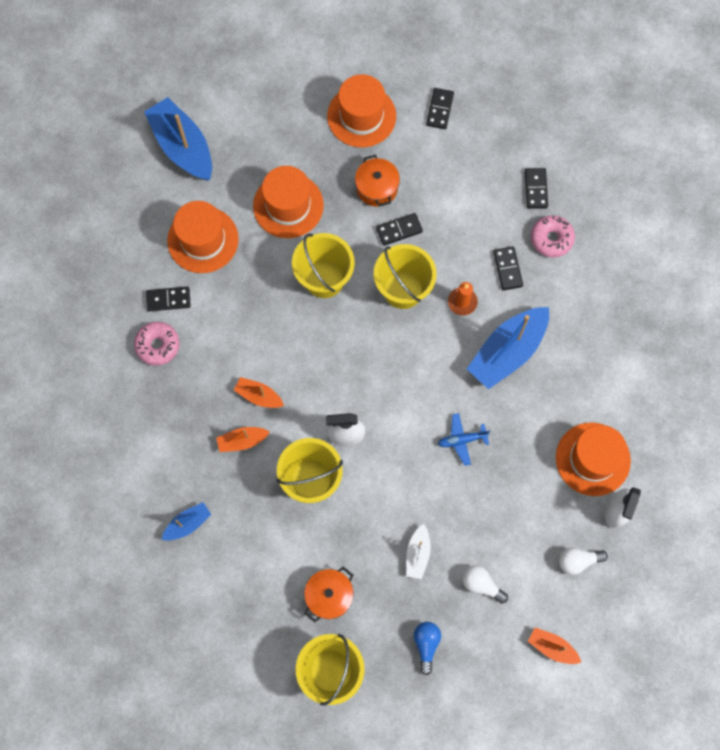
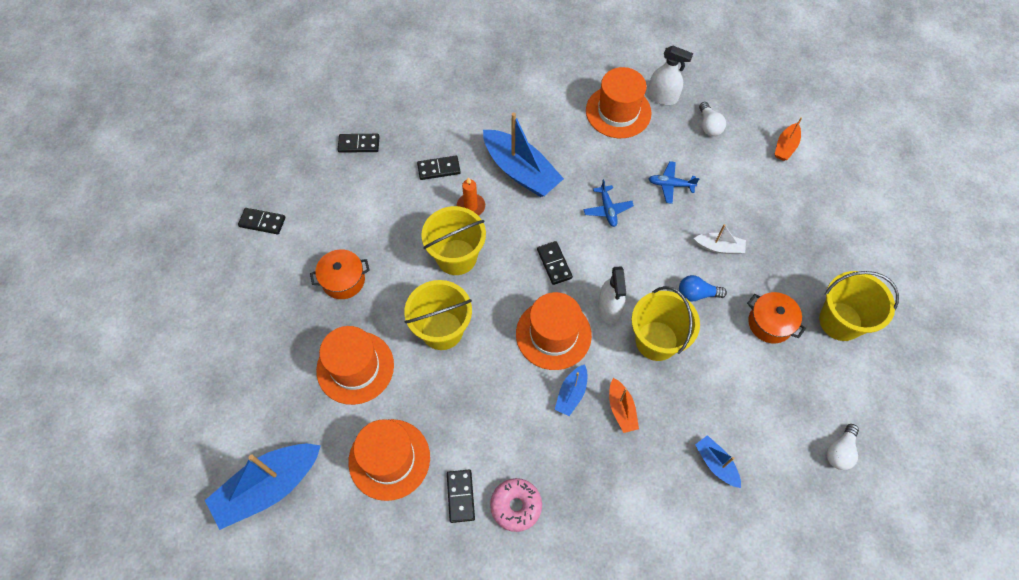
camera: 90 degrees left, 10 degrees down
(259, 396) = (571, 393): orange boat -> blue boat
(361, 116) = (258, 295): orange hat -> orange hat (553, 334)
(399, 230) = (392, 260): black domino -> black domino (554, 264)
(426, 644) = (801, 241): blue light bulb -> blue light bulb (697, 294)
(481, 584) = (740, 197): white light bulb -> white light bulb (839, 451)
(495, 509) = (670, 185): none -> blue plane
(551, 239) = (410, 134): pink donut -> none

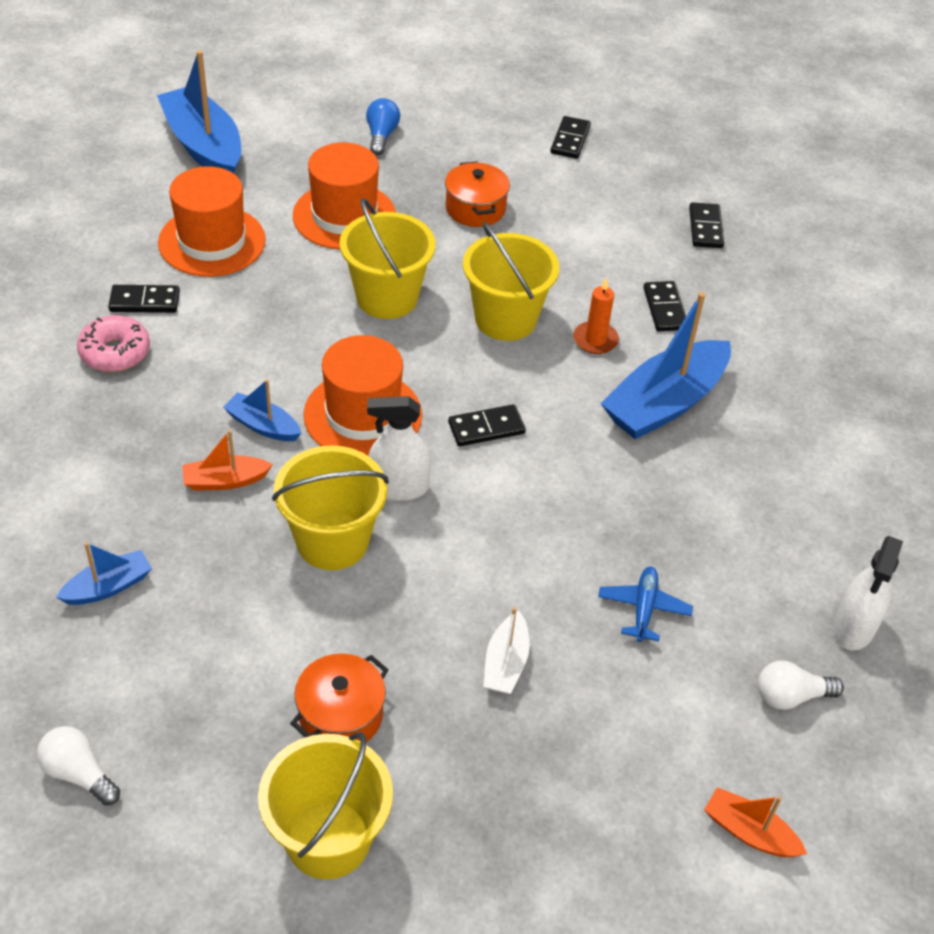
camera: 90 degrees right, 15 degrees down
(607, 209) = (589, 508): blue plane -> none
(618, 112) = (808, 551): orange hat -> none
(697, 294) = (412, 612): blue light bulb -> blue light bulb (381, 136)

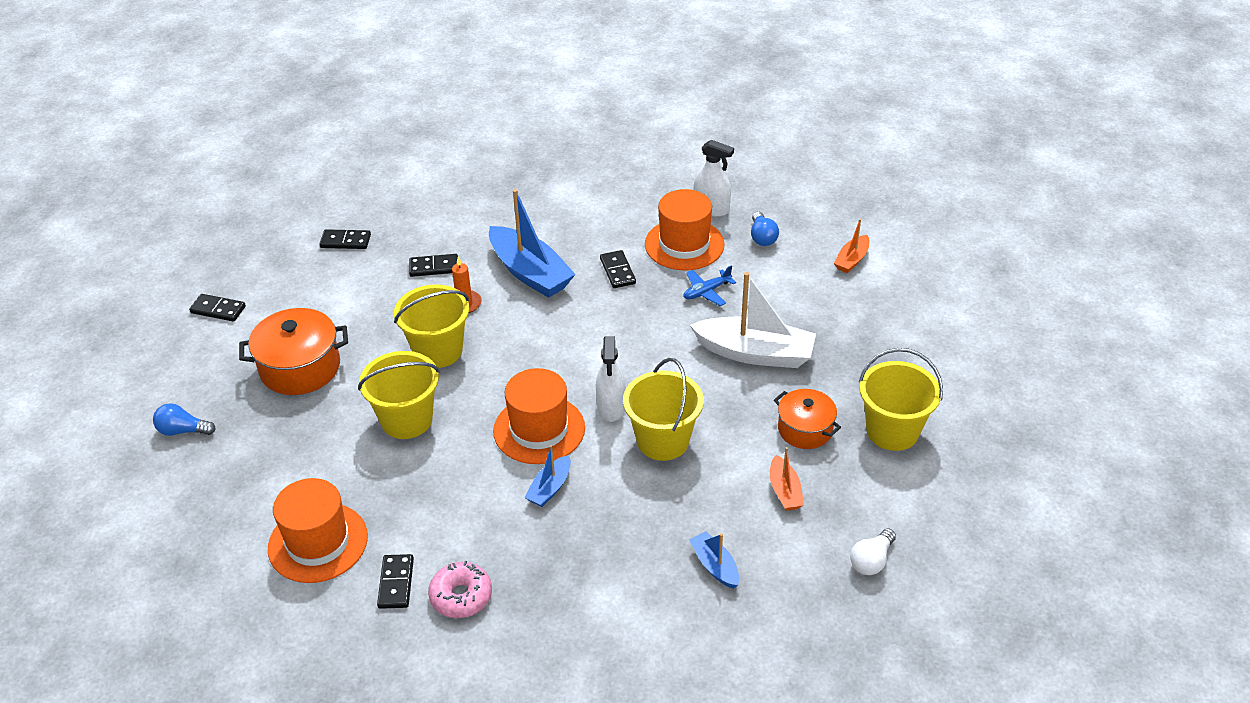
camera: 85 degrees left, 5 degrees down
(204, 146) = (169, 563): blue boat -> none
(225, 481) = (608, 506): orange boat -> orange boat (784, 491)
(344, 216) = (296, 451): orange hat -> orange hat (684, 244)
(475, 208) = (300, 368): orange pot -> orange pot, size x1.55
(486, 428) = (553, 362): black domino -> black domino (617, 271)
(505, 663) = (755, 353): white boat -> white boat, size x2.00
(643, 608) = (706, 291): blue plane -> blue plane turned 45 degrees counterclockwise
(790, 696) = (762, 237): white light bulb -> blue light bulb

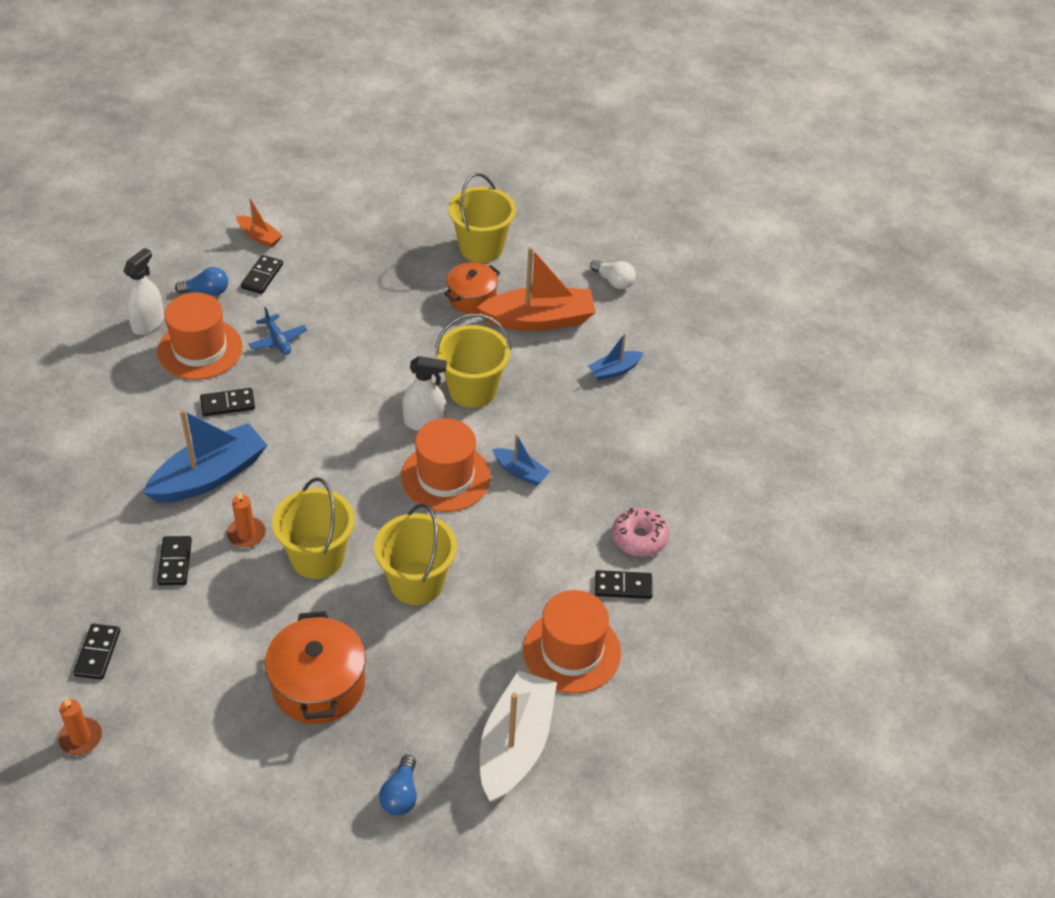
camera: 90 degrees left, 5 degrees up
(218, 310) = (194, 783): black domino -> black domino (262, 276)
(269, 246) = (80, 738): none -> orange candle
(755, 353) = (372, 317): white boat -> white boat (515, 745)
(784, 491) = (539, 320): orange boat -> orange boat, size x2.00

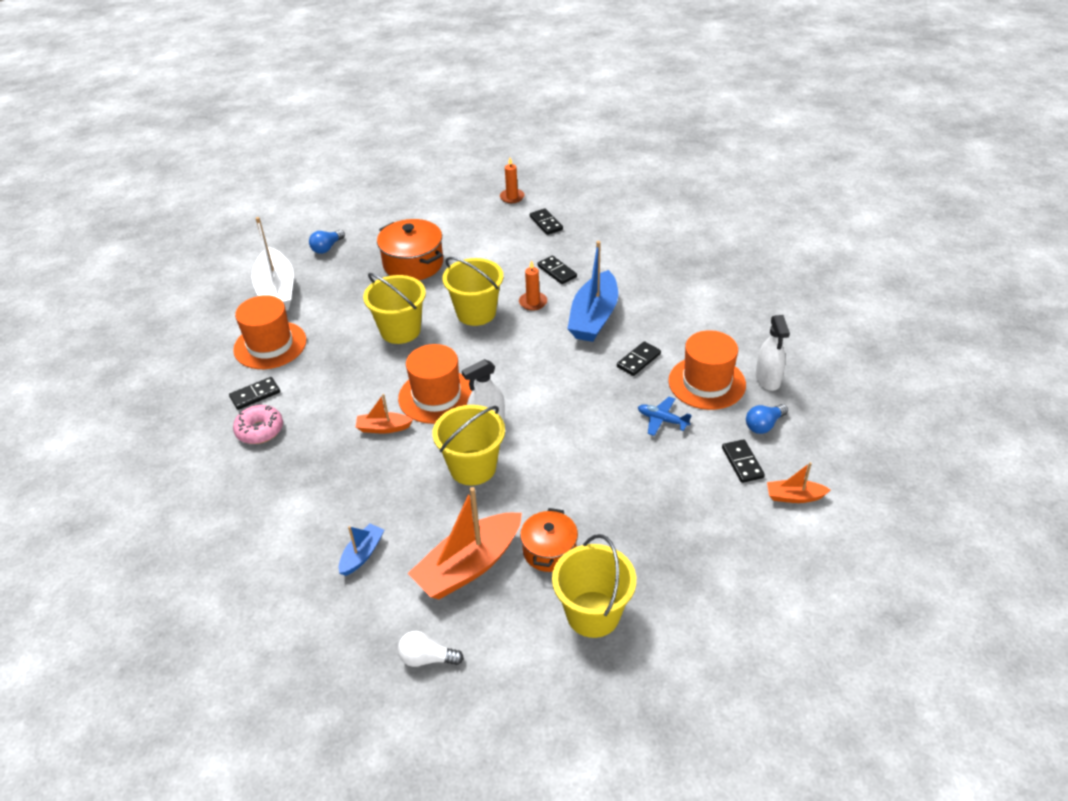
camera: 150 degrees right, 5 degrees down
(400, 795) = (327, 248): blue light bulb -> blue light bulb turned 120 degrees counterclockwise
(520, 472) = (383, 428): blue boat -> orange boat

